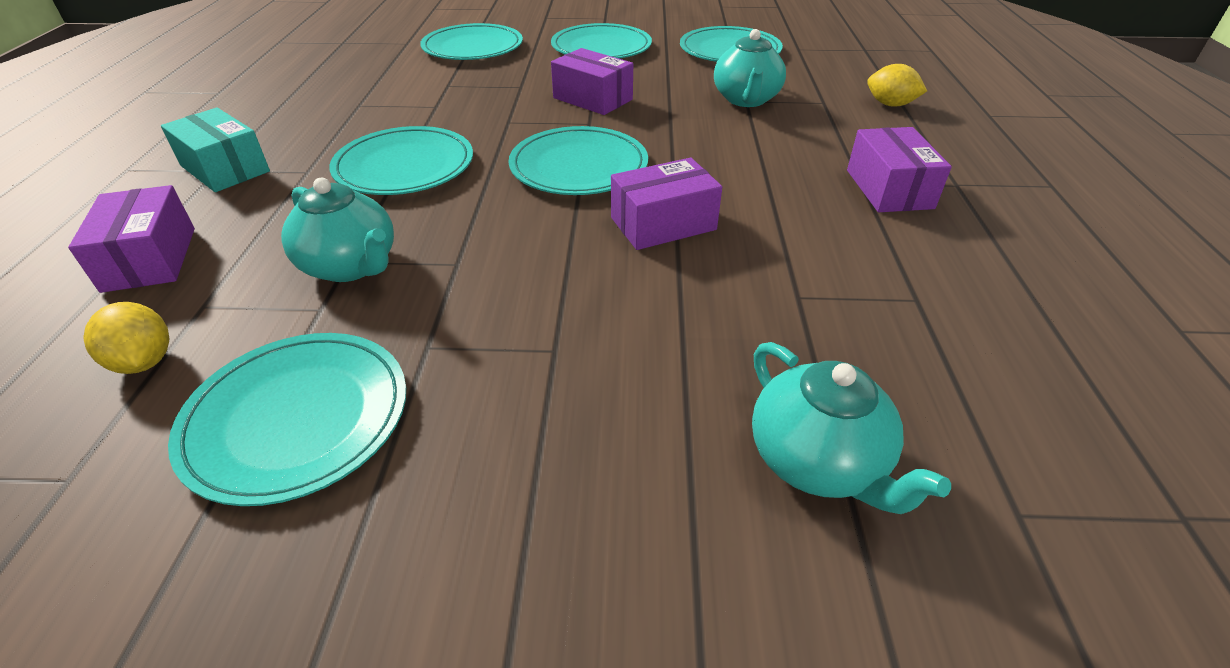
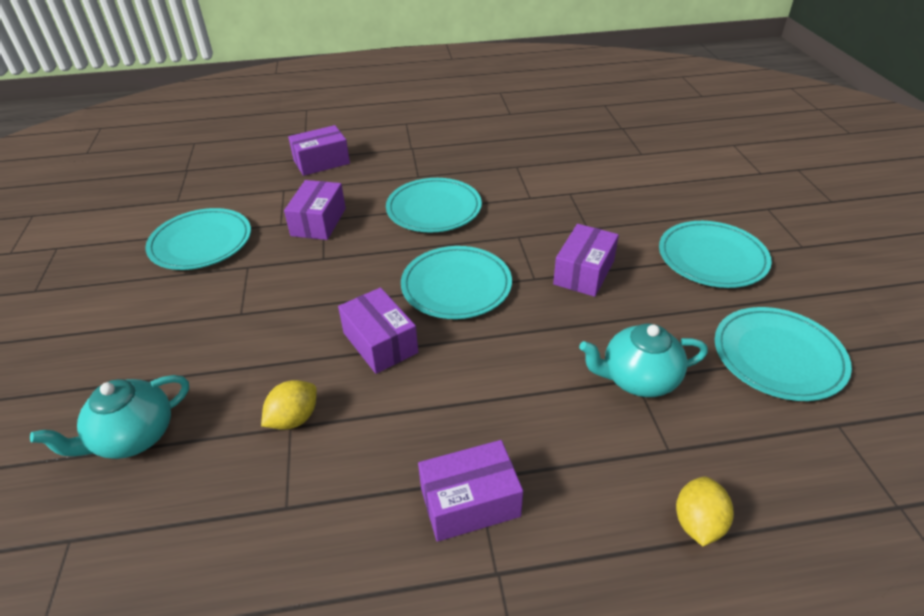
camera: 80 degrees right, 0 degrees up
(144, 362) = (244, 190): yellow lemon -> yellow lemon (294, 418)
(225, 169) = (414, 150): turquoise box -> none
(351, 266) = (318, 222): turquoise teapot -> purple box
(473, 47) = (655, 186): turquoise plate -> none

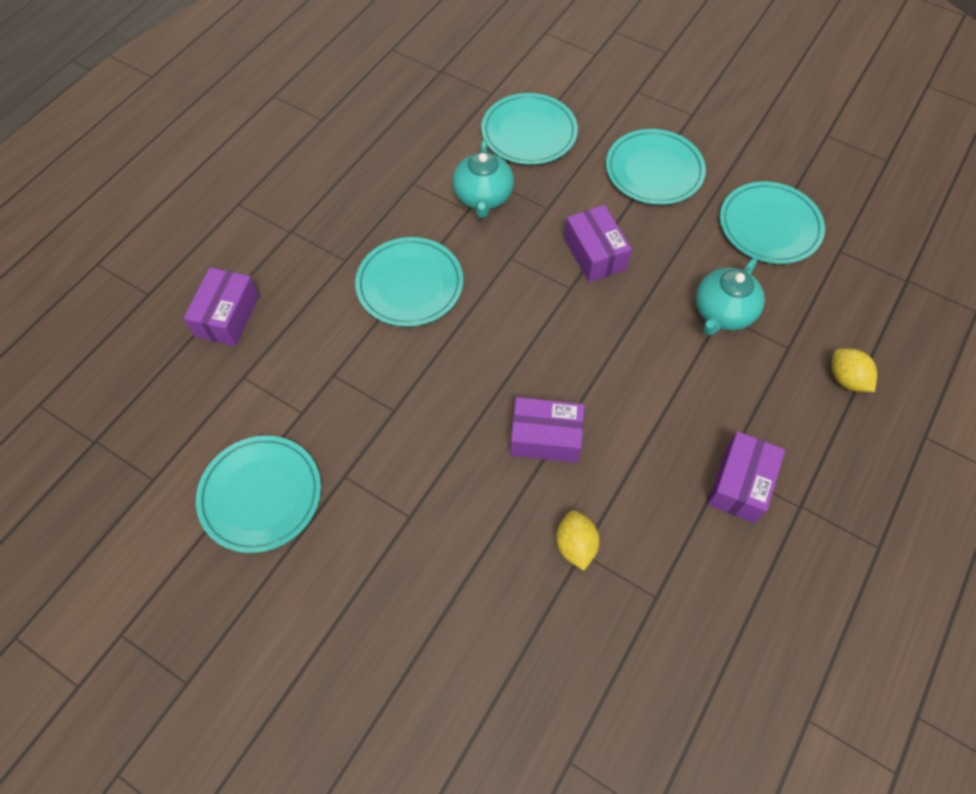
camera: 50 degrees left, 20 degrees up
(133, 437) = (495, 672): turquoise teapot -> turquoise teapot (483, 197)
(318, 222) = (333, 381): purple box -> none
(456, 286) = (528, 343): turquoise plate -> turquoise plate (529, 132)

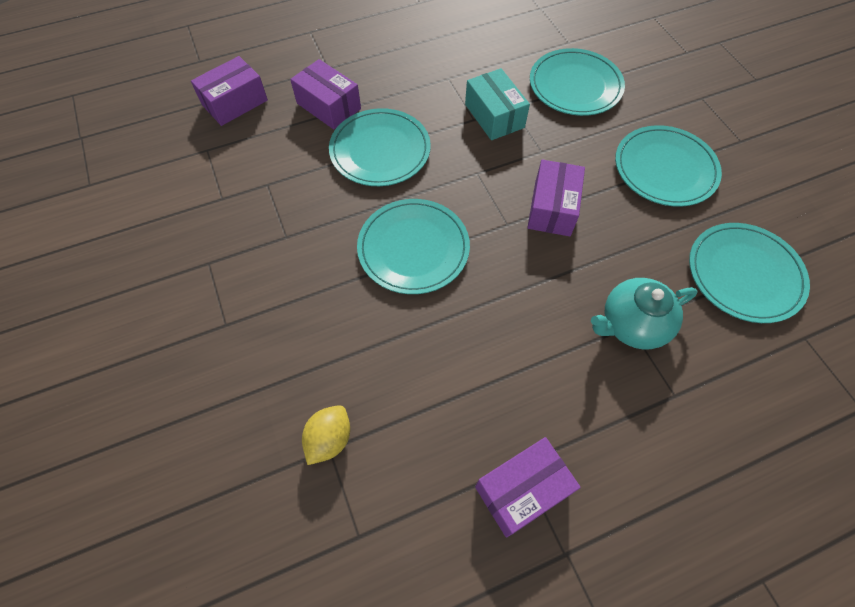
camera: 35 degrees right, 0 degrees up
(260, 495) = (142, 239): turquoise plate -> turquoise plate (413, 248)
(483, 197) = (494, 116): turquoise teapot -> turquoise box
(545, 438) = (382, 332): purple box -> purple box (328, 106)
(846, 379) = (715, 464): yellow lemon -> none

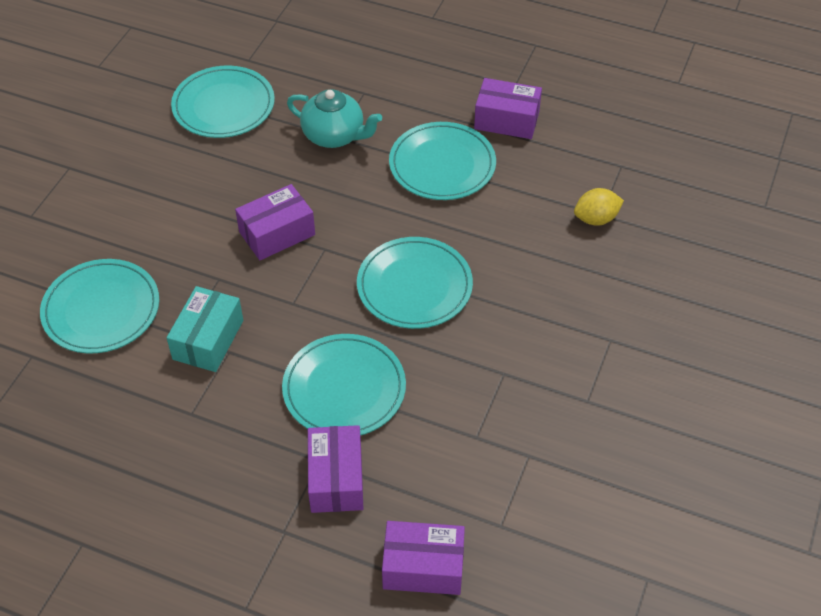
camera: 135 degrees left, 10 degrees down
(665, 169) = (155, 194): turquoise plate -> turquoise plate (442, 165)

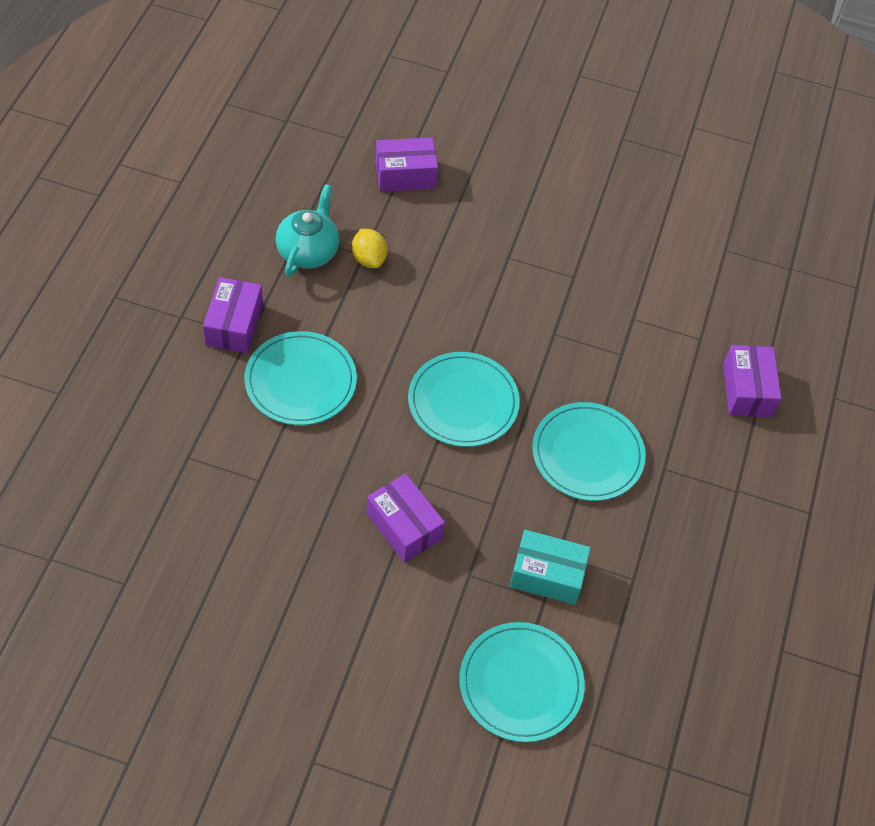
camera: 100 degrees left, 5 degrees up
(223, 106) = (207, 601): turquoise plate -> none
(334, 136) = (258, 482): turquoise teapot -> turquoise teapot (308, 251)
(336, 479) = (680, 455): purple box -> purple box (405, 175)

